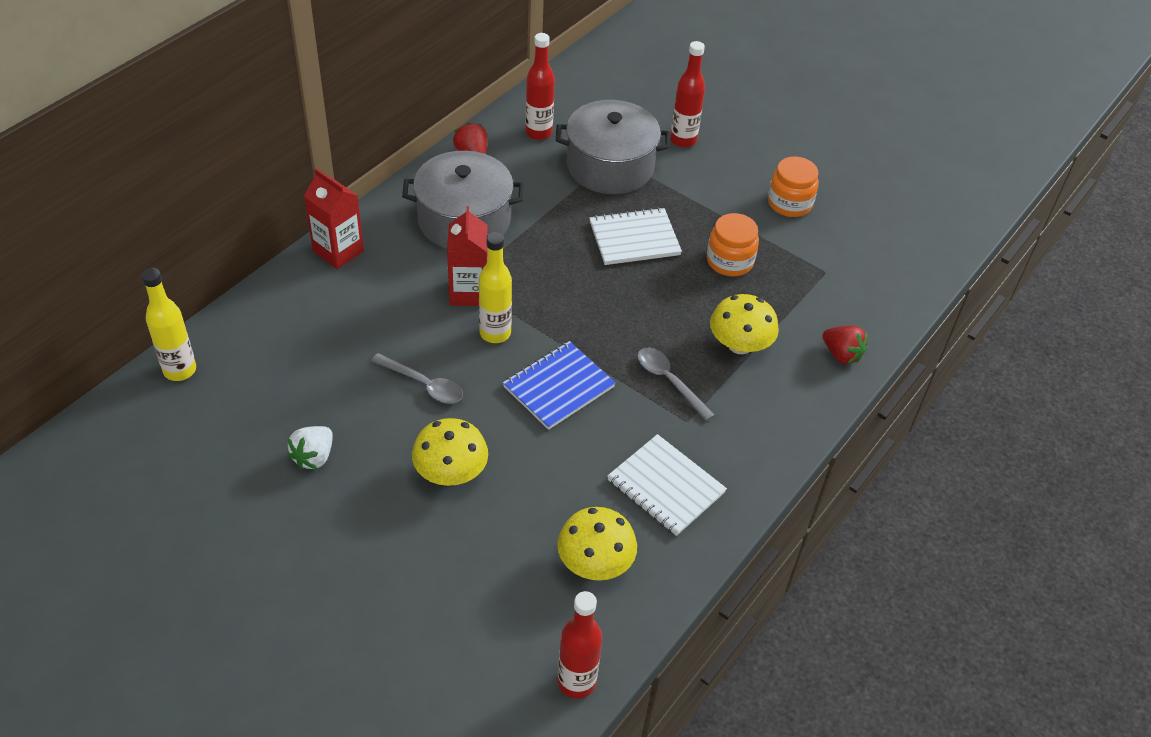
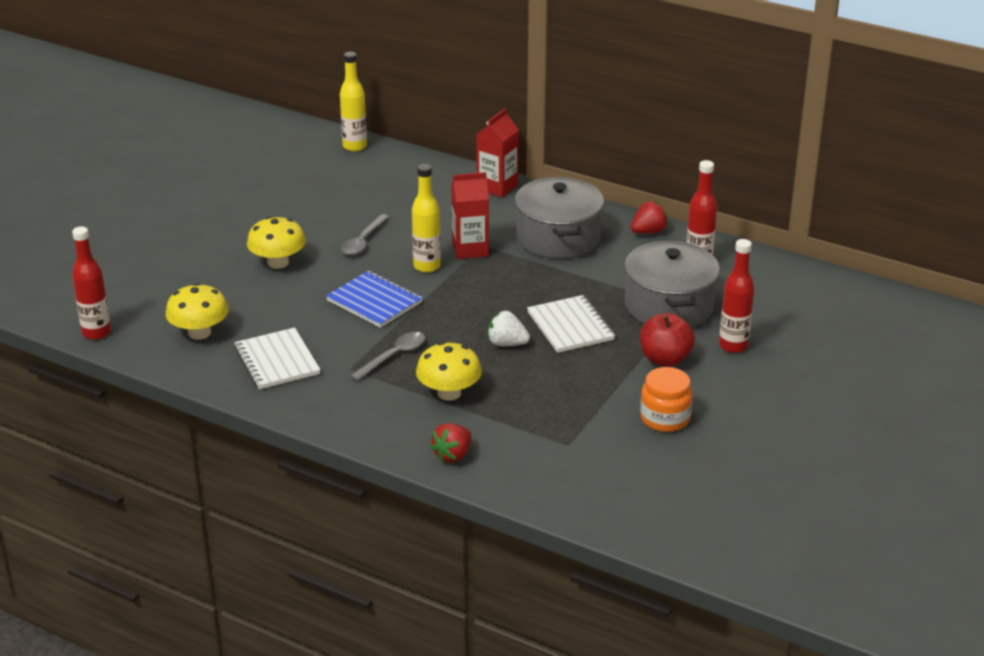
camera: 85 degrees right, 15 degrees down
(314, 457) = (284, 207): white strawberry -> white strawberry (506, 343)
(665, 486) = (277, 361): white notebook -> white notebook turned 60 degrees counterclockwise
(698, 186) = (665, 359): none -> red apple
(729, 261) = (560, 383): orange jar -> none

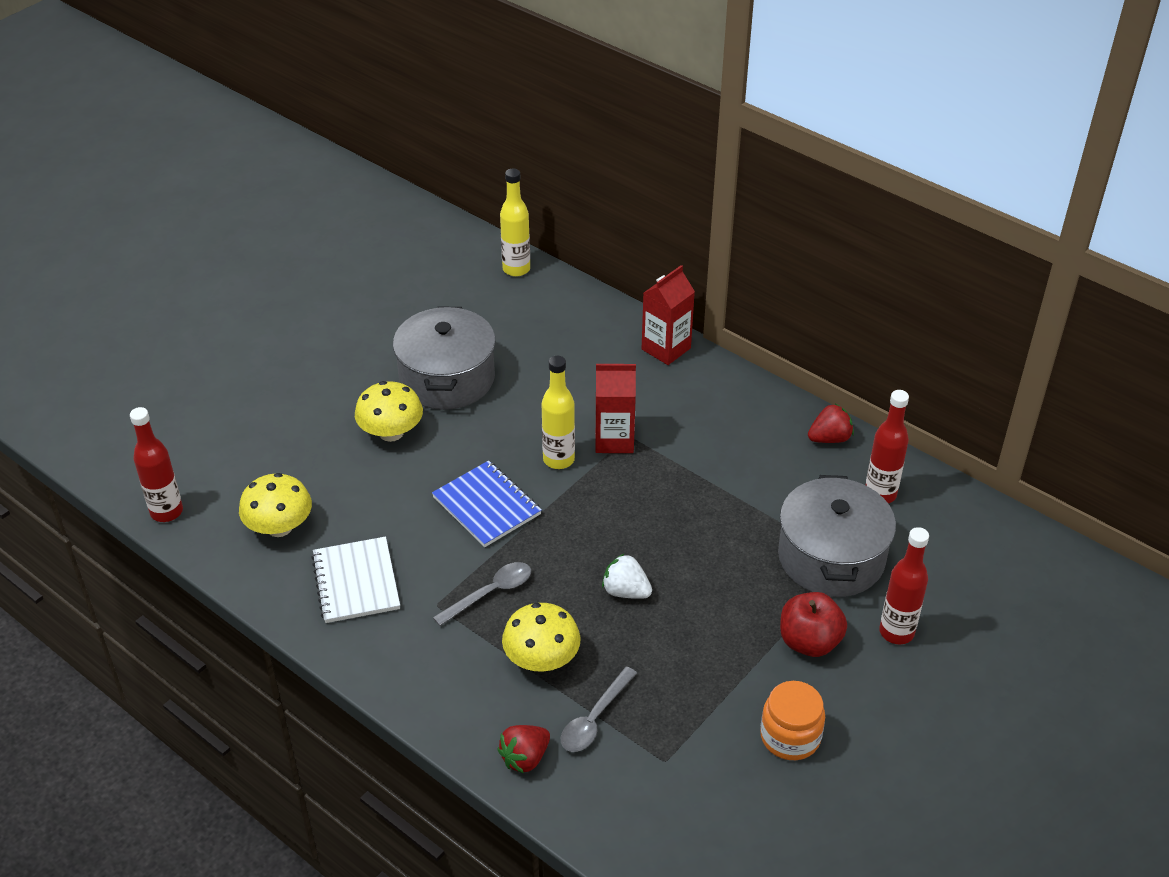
camera: 10 degrees right, 10 degrees up
(363, 241) = (494, 412): grey spoon -> grey spoon (594, 718)
(558, 237) = (720, 434): grey pot -> grey pot (447, 378)
(570, 326) = (707, 574): white notebook -> none

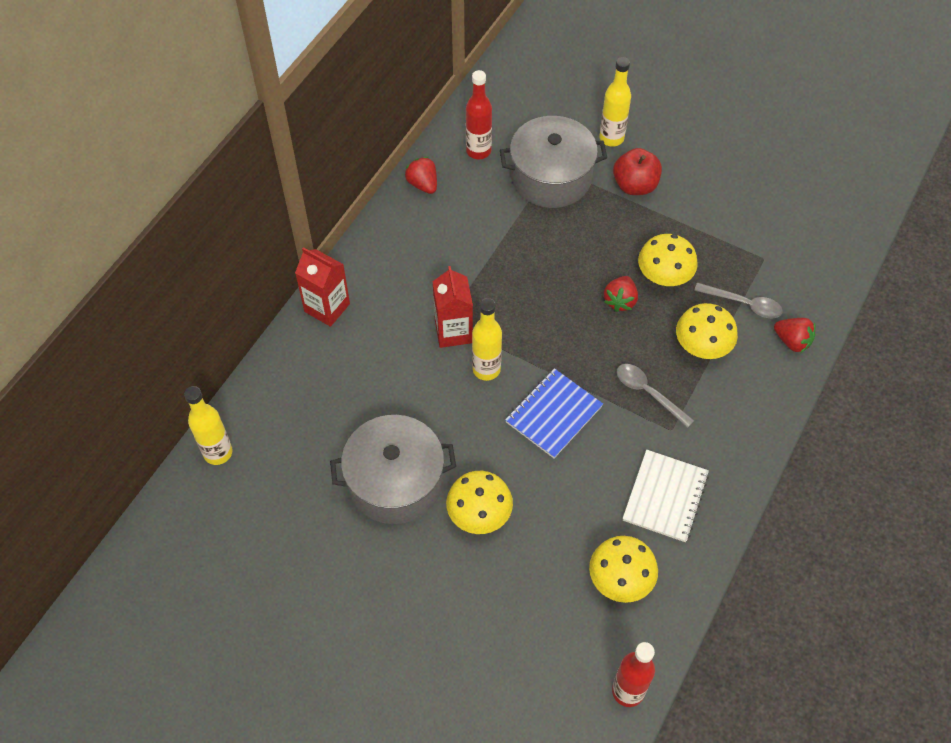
camera: 100 degrees left, 15 degrees up
(356, 582) = (665, 497): white notebook -> white notebook turned 45 degrees counterclockwise
(625, 591) = (620, 301): white strawberry -> red strawberry
(655, 643) = (664, 276): none -> yellow mushroom
(790, 737) = (719, 191): orange jar -> none
(896, 632) = (611, 138): red bottle -> yellow bottle

